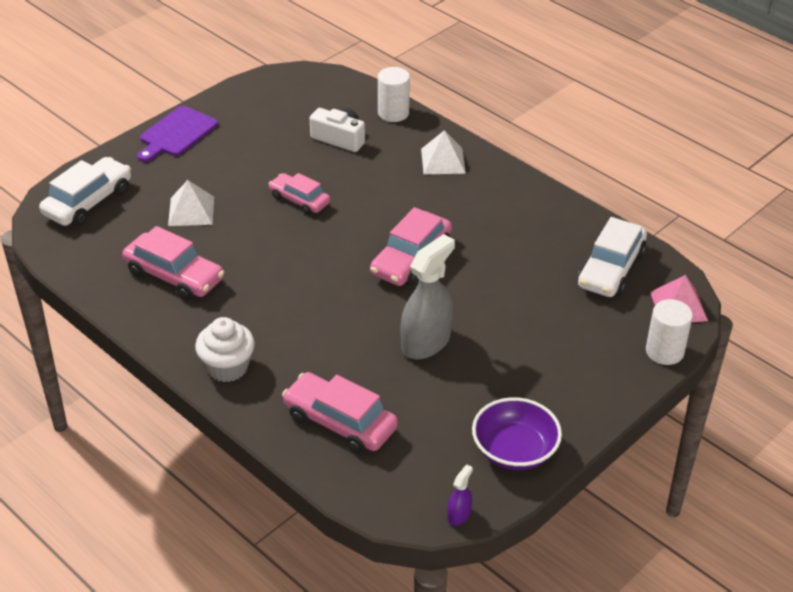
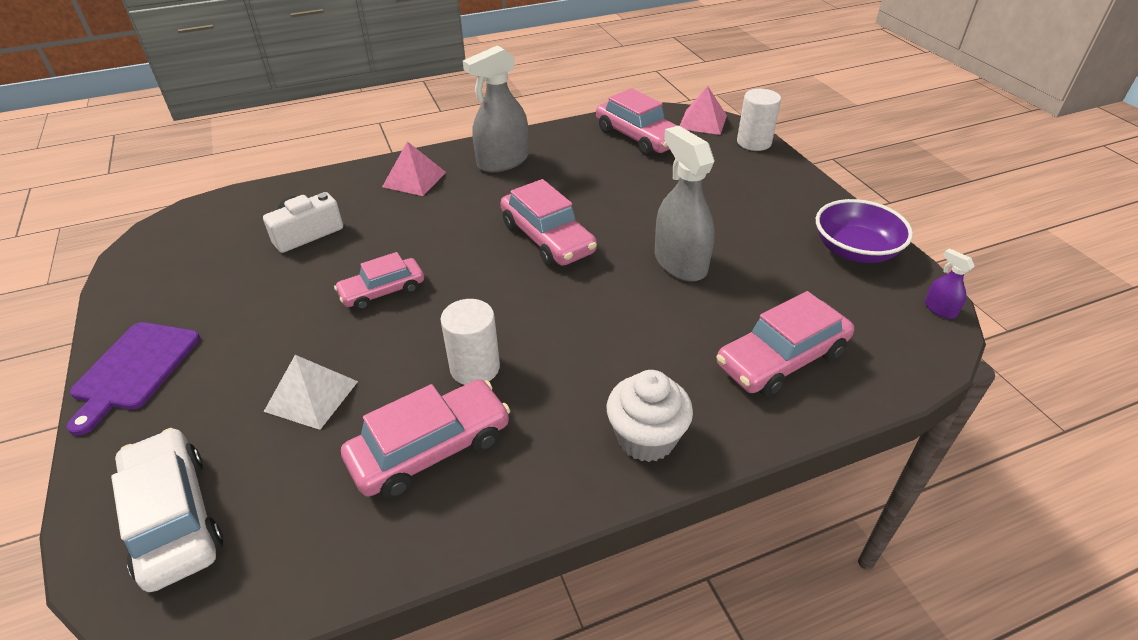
camera: 65 degrees left, 0 degrees up
(176, 134) = (134, 370): purple cutting board -> purple cutting board turned 45 degrees clockwise
(393, 113) = (306, 188): white cylinder -> white cylinder (475, 368)
(443, 161) = (414, 179): white pyramid -> pink pyramid
(504, 198) = (503, 161): none -> grey spray bottle
(610, 269) = (638, 137): white car -> pink car

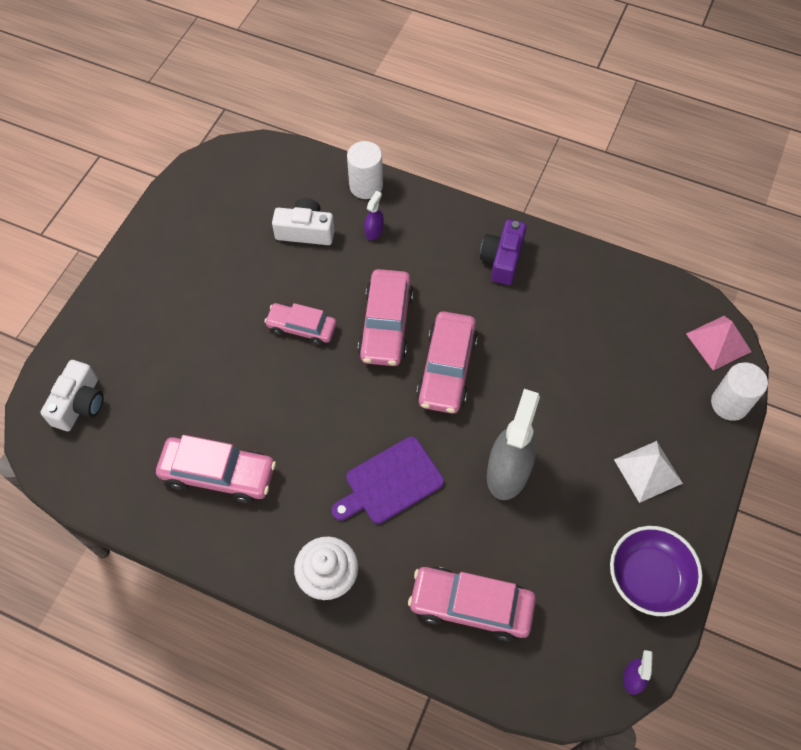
camera: 45 degrees right, 20 degrees up
(134, 370) = (132, 278): purple cutting board -> purple cutting board (390, 482)
(174, 518) = (79, 404): white car -> white camera
(311, 396) = (196, 379): white pyramid -> white pyramid (648, 471)
(374, 201) = (374, 231): none -> purple spray bottle
(414, 179) = (421, 228): pink pyramid -> none
(475, 368) = (293, 439): white cylinder -> white cylinder (366, 186)
(503, 161) = (502, 259): grey spray bottle -> purple camera
(638, 137) = (638, 317): pink car -> pink car (386, 325)

